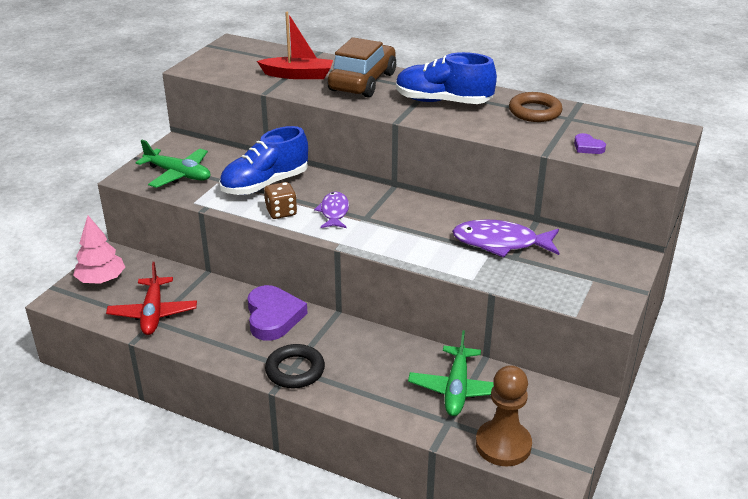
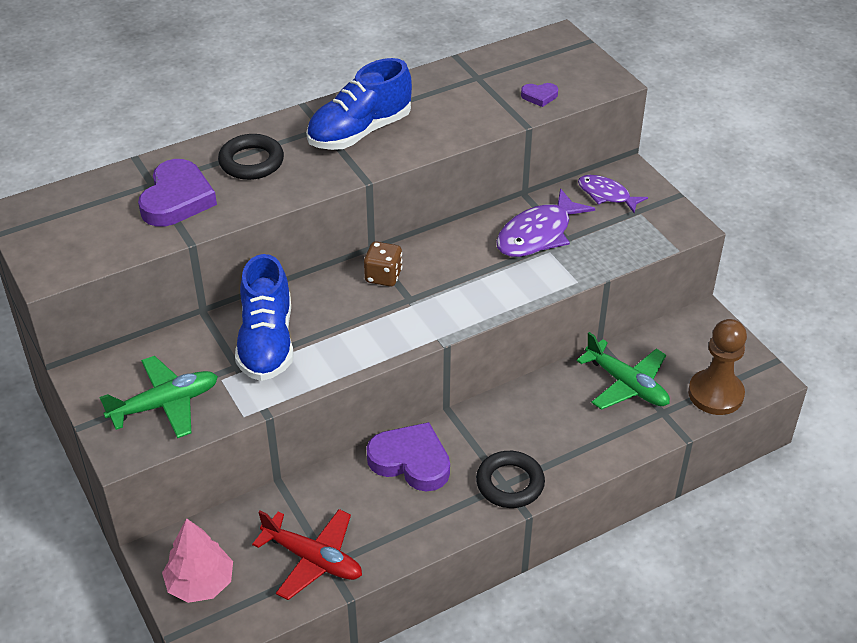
camera: 55 degrees left, 10 degrees up
(281, 212) = (337, 355): brown dice -> brown dice (383, 276)
(298, 75) = (177, 199): red boat -> purple heart
(334, 212) = (376, 315): purple fish -> purple fish (606, 195)
(362, 82) = (251, 162): brown car -> black ring
(535, 112) = (444, 89): brown ring -> none

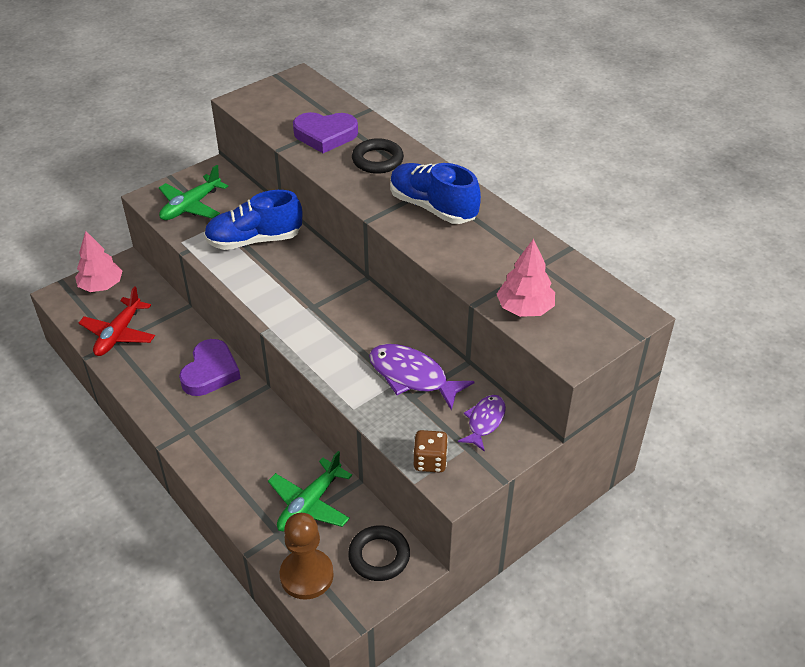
camera: 80 degrees right, 0 degrees up
(165, 404) = (190, 206): green plane -> green plane turned 75 degrees clockwise
(383, 276) = (337, 288): brown dice -> brown dice (430, 461)
(510, 483) = (190, 433): black ring -> black ring (379, 556)
(539, 96) = (525, 308): purple heart -> pink tree

